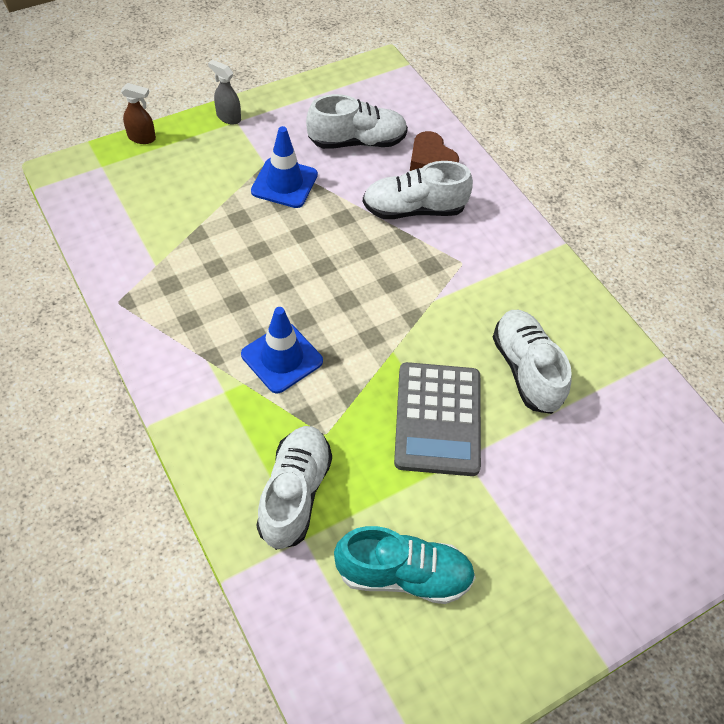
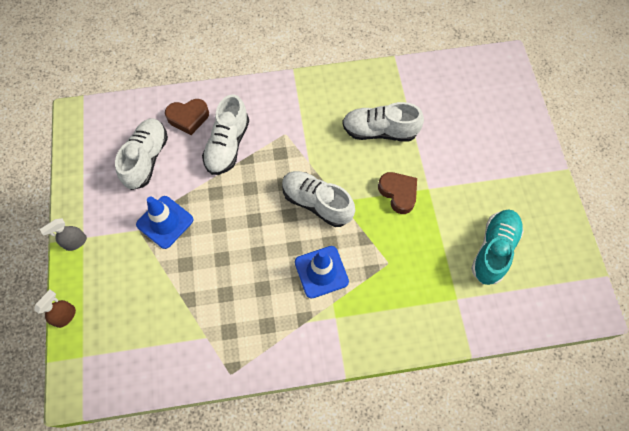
camera: 65 degrees left, 10 degrees up
(295, 493) = (425, 295): white shoe -> white shoe (316, 203)
(438, 419) = (398, 193): grey calculator -> brown heart

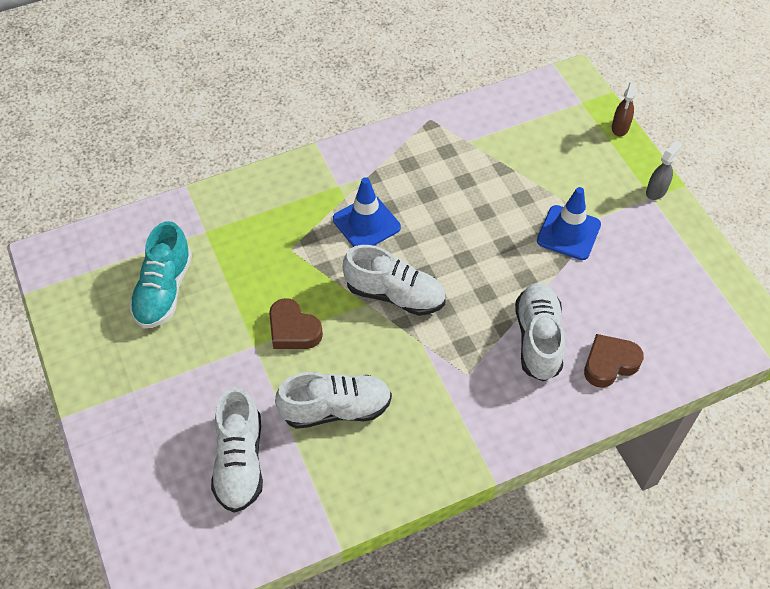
camera: 165 degrees right, 10 degrees down
(146, 159) = (633, 297): white shoe -> white shoe (240, 461)

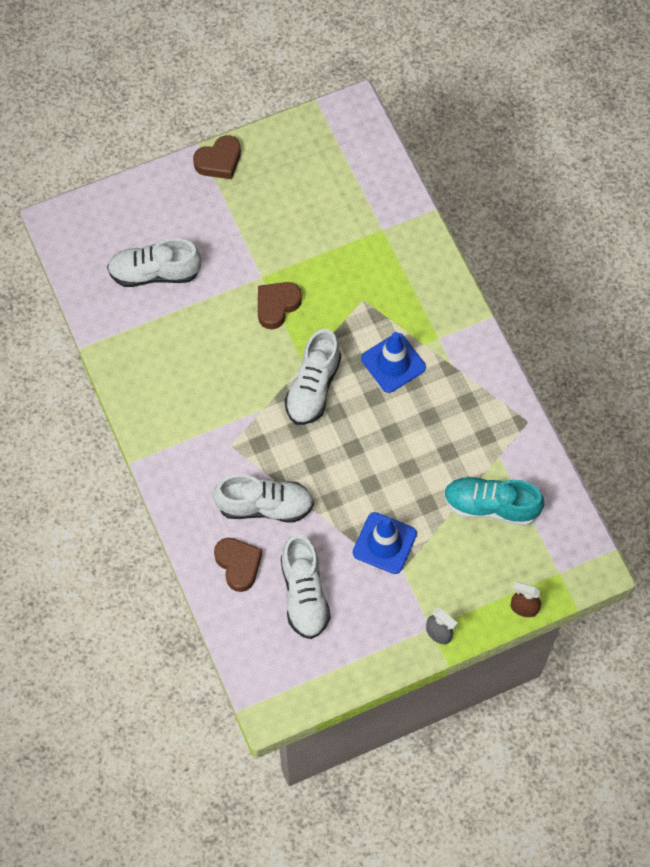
camera: 90 degrees right, 10 degrees up
(91, 393) = (219, 161): none -> brown heart
(164, 290) = (318, 203): turquoise shoe -> turquoise shoe (490, 506)
(336, 409) = (199, 341): white shoe -> white shoe (304, 594)

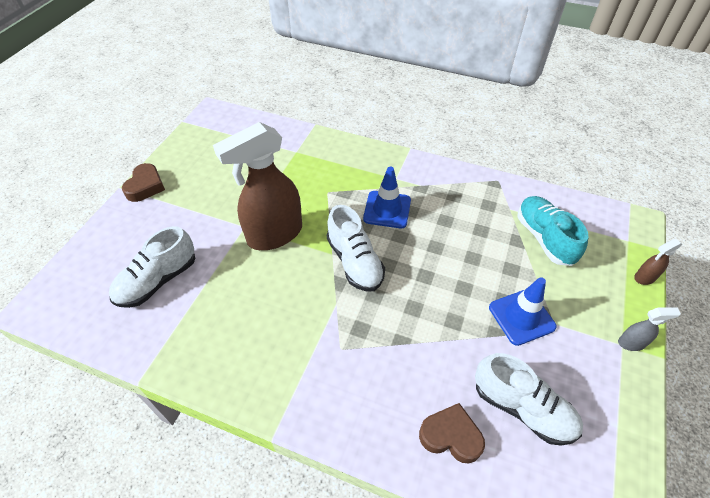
camera: 45 degrees left, 15 degrees down
(265, 506) = (416, 369): white shoe -> none
(277, 306) = (274, 235): brown heart -> brown spray bottle
(490, 506) = (544, 238): turquoise shoe -> turquoise shoe turned 105 degrees clockwise

